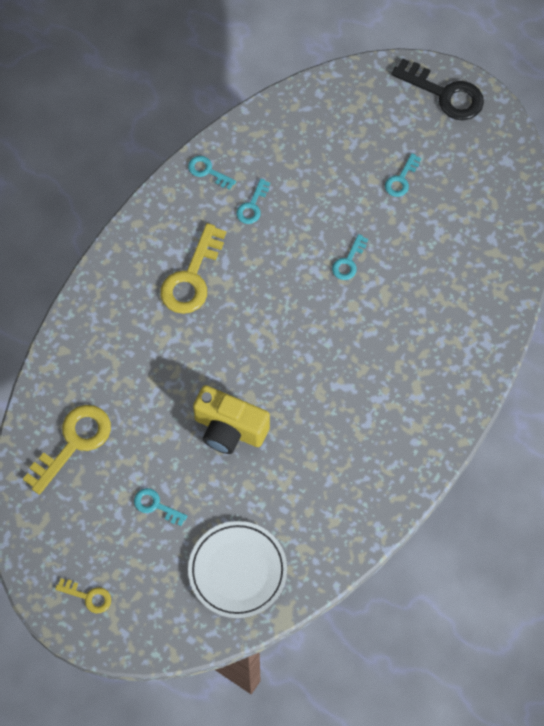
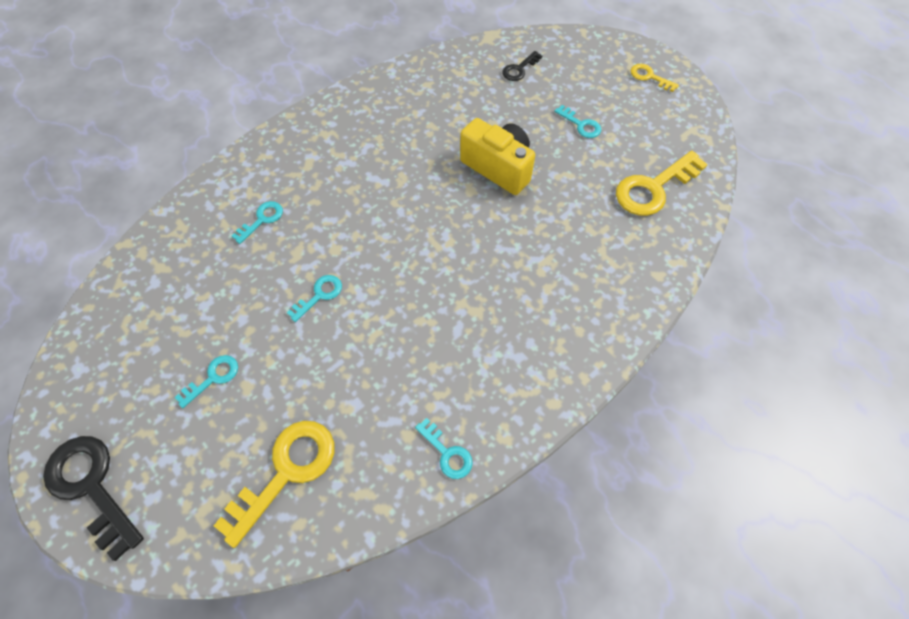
camera: 165 degrees left, 5 degrees down
(191, 277) = (501, 320): yellow key -> yellow key (286, 471)
(237, 571) = (519, 69): white plate -> black key
(252, 206) = (405, 390): turquoise key -> turquoise key (262, 220)

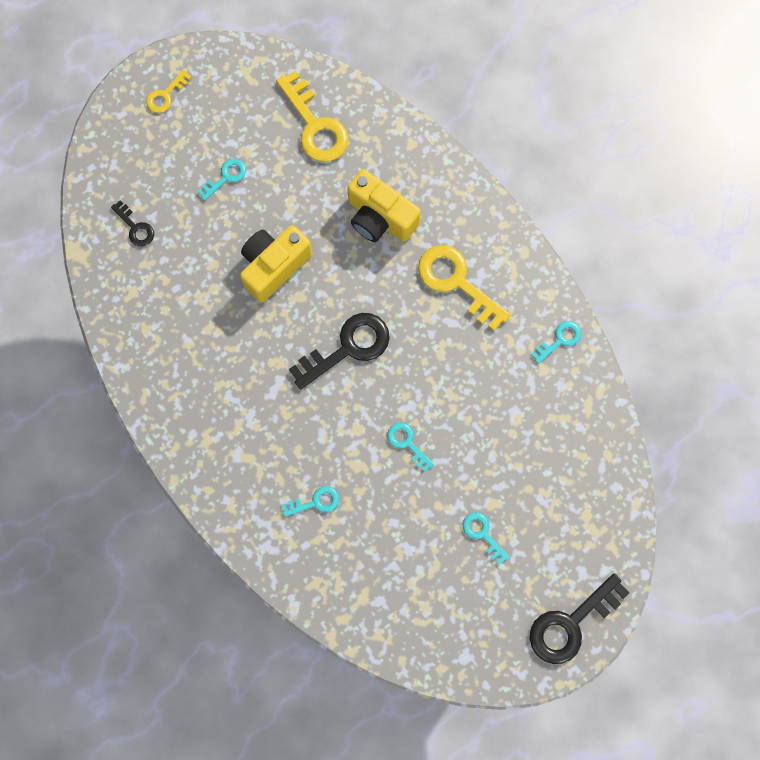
camera: 85 degrees left, 15 degrees up
(262, 220) = (315, 502): turquoise key -> turquoise key turned 120 degrees clockwise
(286, 471) = (567, 466): yellow key -> yellow key (456, 282)
(421, 234) = (348, 347): none -> black key
(566, 252) = (380, 218): none -> yellow camera

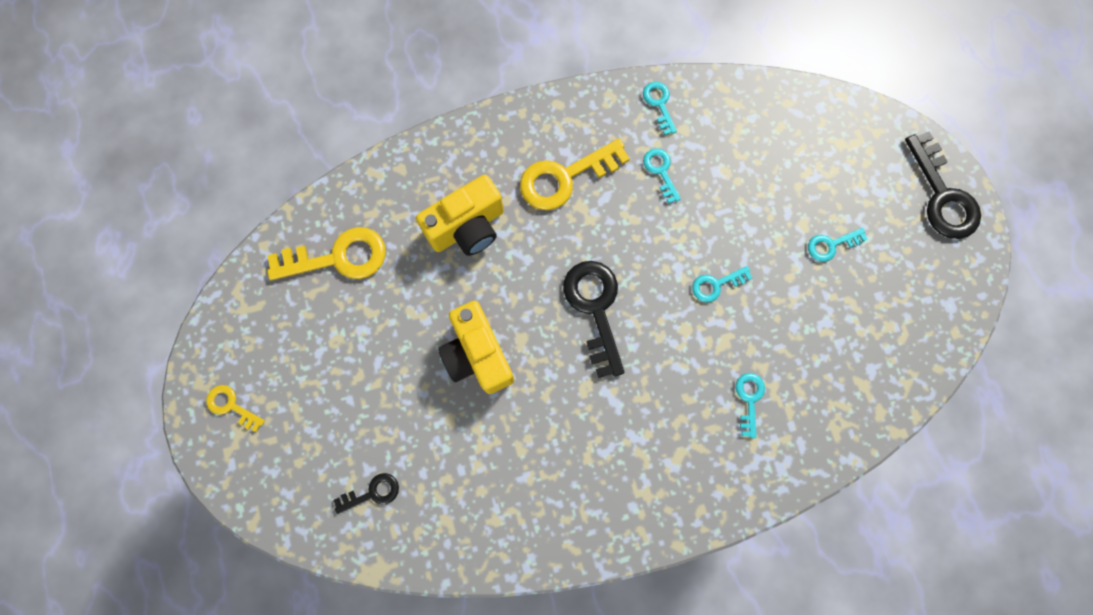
camera: 70 degrees left, 0 degrees up
(166, 95) = (231, 406): yellow key -> yellow key turned 150 degrees clockwise
(225, 177) = (356, 372): turquoise key -> turquoise key (660, 171)

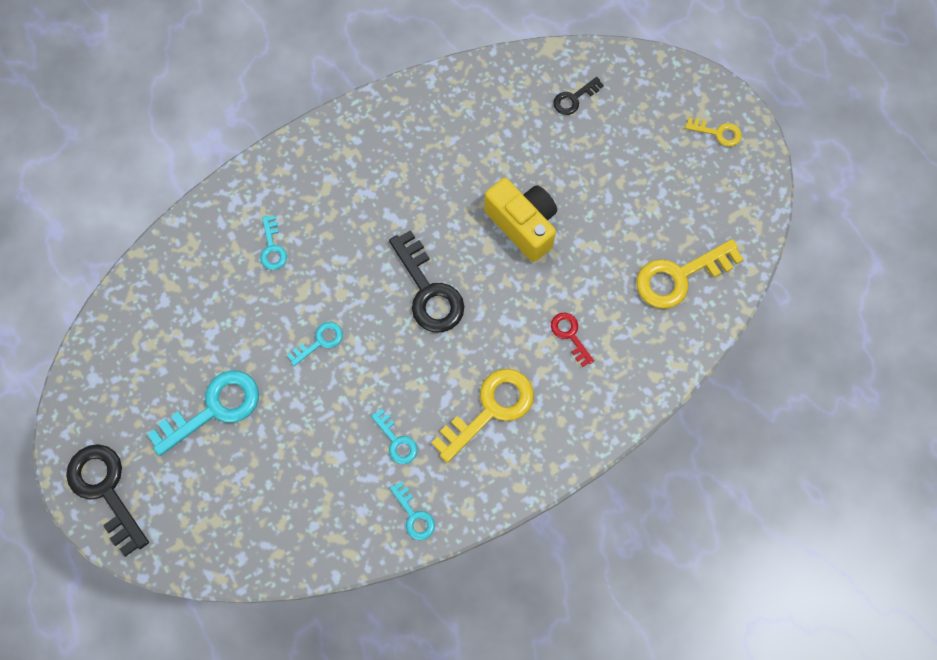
camera: 165 degrees right, 5 degrees down
(467, 227) = (570, 335): yellow camera -> red key
(831, 245) = (214, 409): turquoise key -> turquoise key, size x1.91

